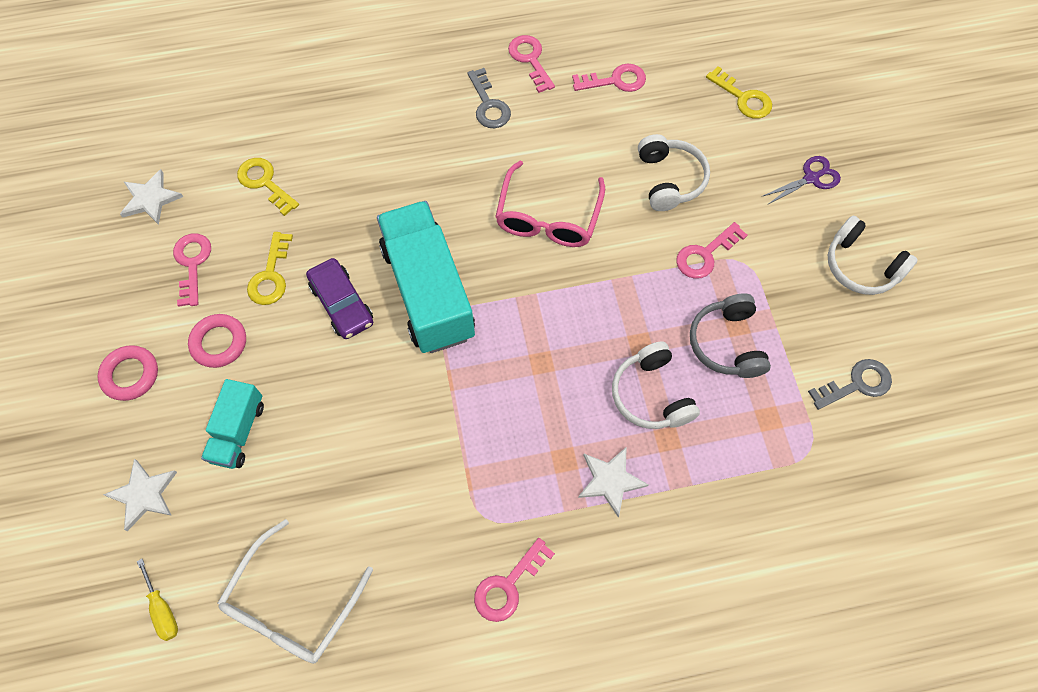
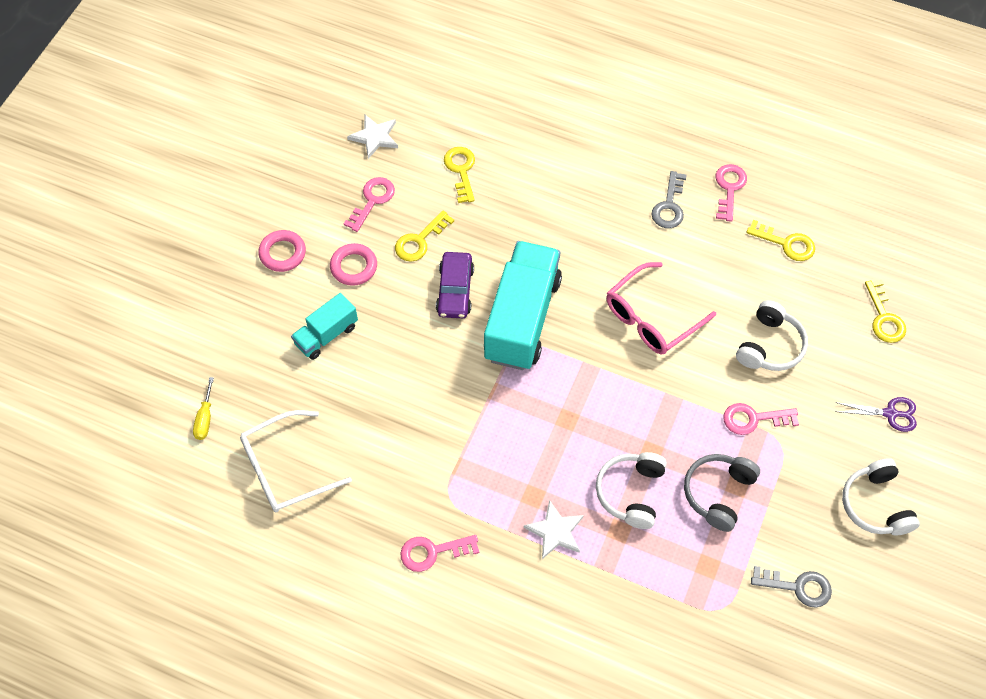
camera: 35 degrees right, 5 degrees down
(144, 494) = (240, 338): white star -> none
(615, 80) = (786, 243): pink key -> yellow key

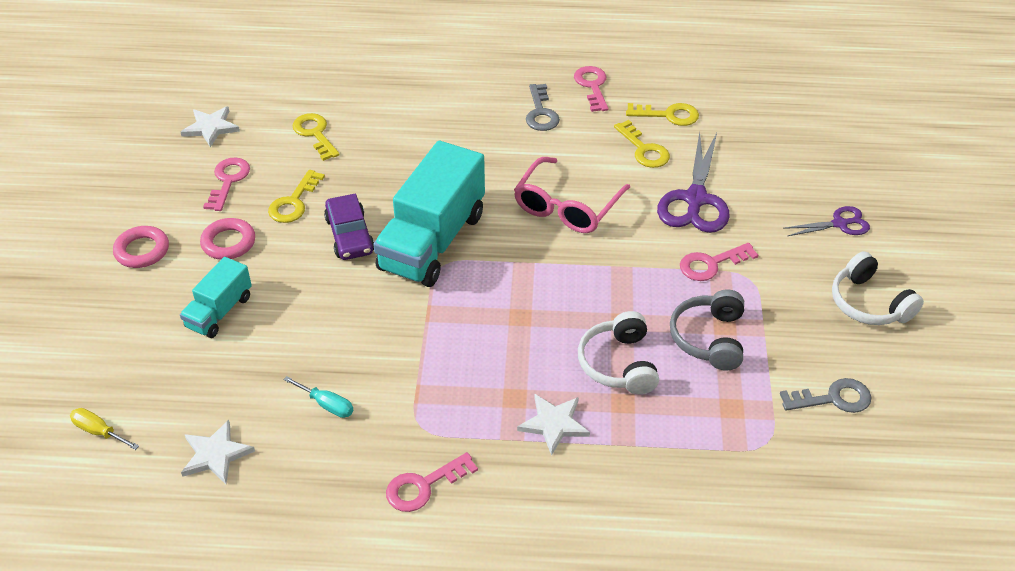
camera: 20 degrees left, 15 degrees down
(205, 418) = (99, 431): yellow screwdriver -> yellow screwdriver turned 135 degrees clockwise
(285, 469) = (215, 454): white glasses -> white star
(383, 452) = (327, 405): none -> turquoise screwdriver
(522, 319) = (432, 241): turquoise truck -> turquoise truck turned 150 degrees counterclockwise
(770, 346) = (695, 199): white headphones -> purple scissors
(884, 318) = (791, 149): yellow key -> yellow key (644, 149)

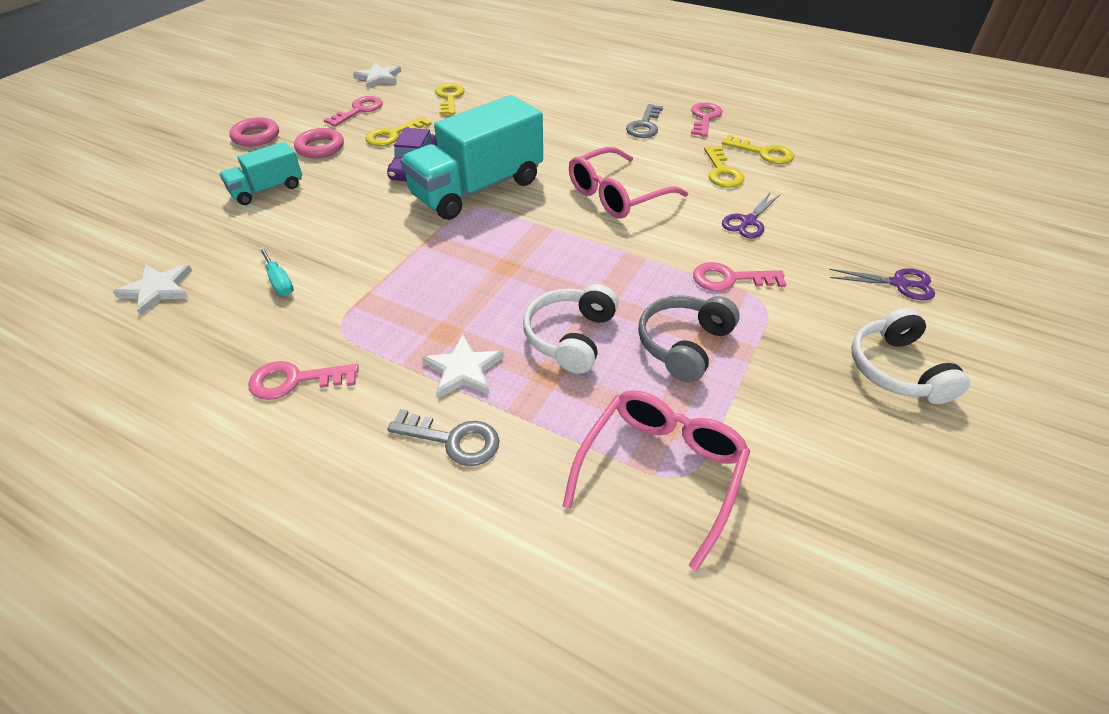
camera: 25 degrees right, 0 degrees up
(99, 431) = (97, 243): yellow screwdriver -> none
(695, 199) = (748, 221): purple scissors -> purple scissors, size x0.56
(750, 446) = (661, 471): none -> pink glasses
(833, 398) = (797, 456): grey key -> grey key (453, 440)

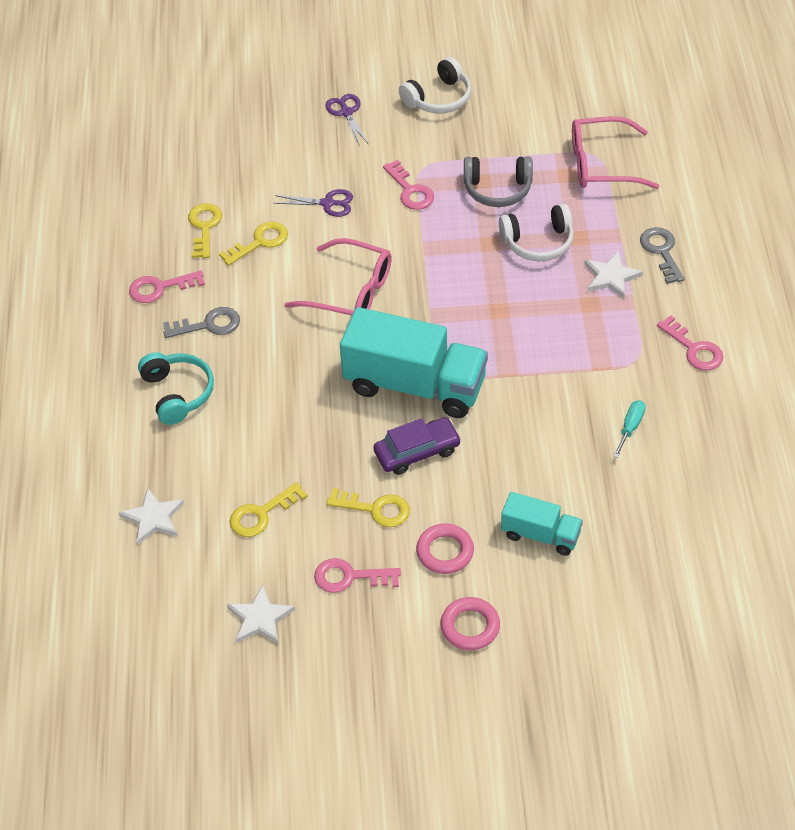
camera: 120 degrees left, 5 degrees up
(157, 290) = (704, 494): white star -> white star (153, 518)
(589, 98) = (177, 393): none -> turquoise headphones

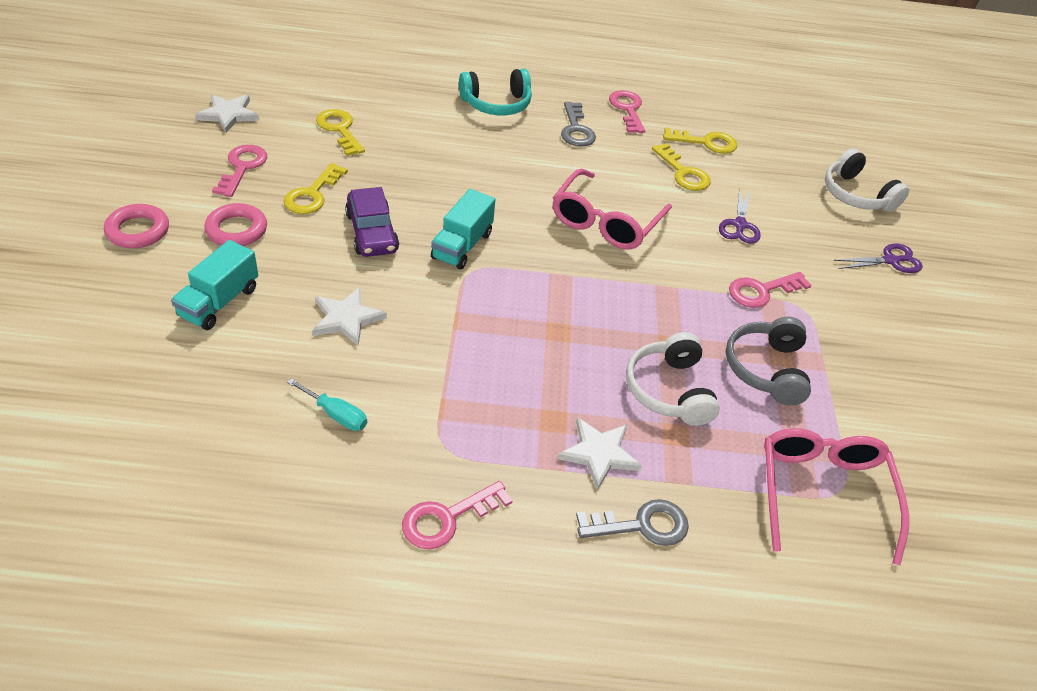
camera: 90 degrees right, 5 degrees down
(153, 518) = (363, 77): white star -> white star (346, 318)
(415, 385) = (462, 246): turquoise truck -> turquoise truck, size x0.52
(438, 98) = (932, 344): white headphones -> white headphones (856, 195)

